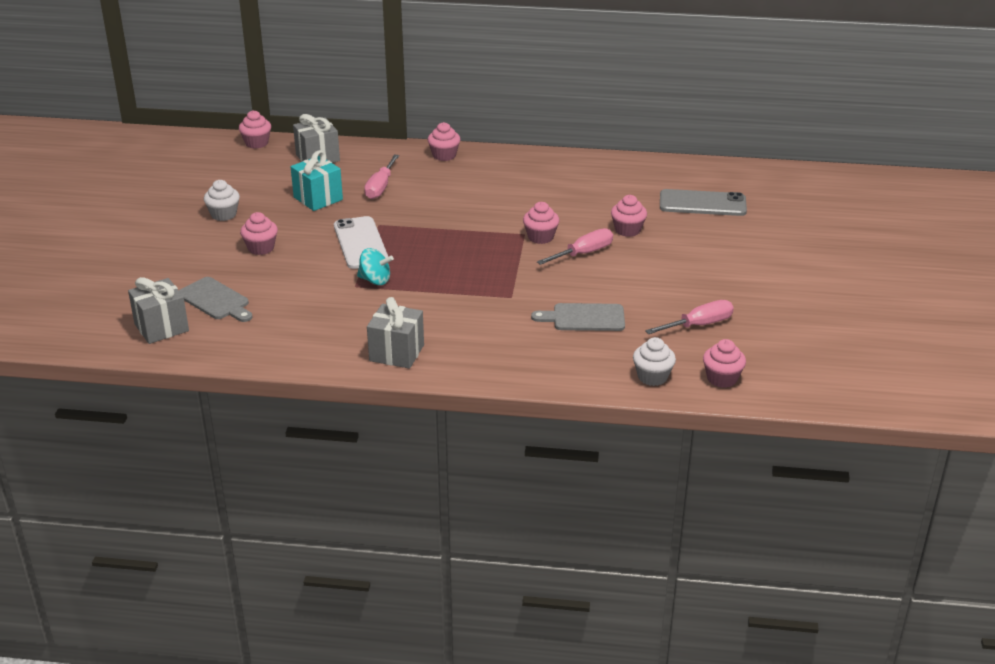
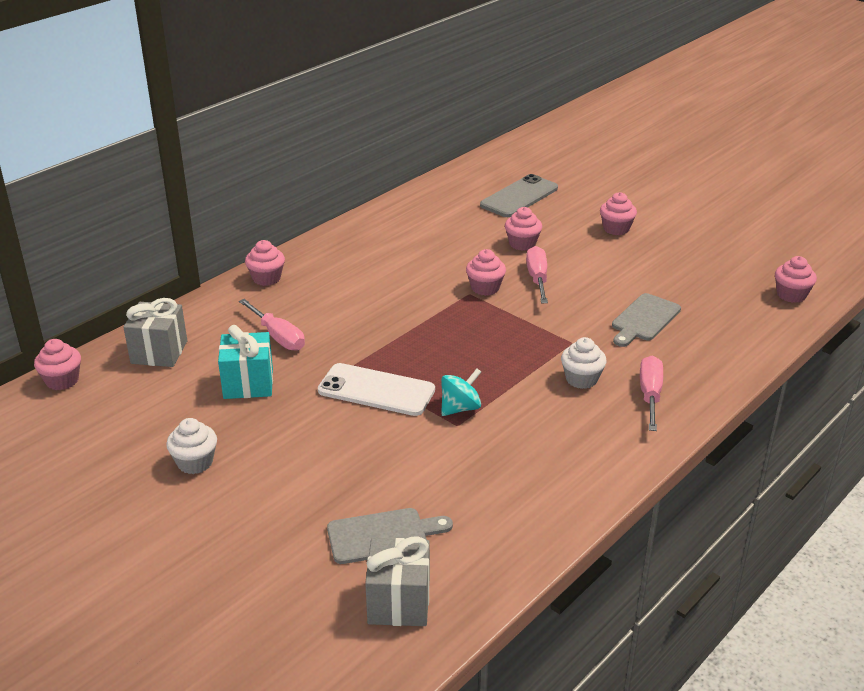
camera: 55 degrees left, 0 degrees up
(261, 248) = (305, 461): pink cupcake -> pink cupcake (616, 229)
(396, 353) = (610, 445): grey gift -> none
(652, 377) = (764, 324): white cupcake -> white cupcake (581, 379)
(699, 325) = (704, 273): pink screwdriver -> pink screwdriver (650, 395)

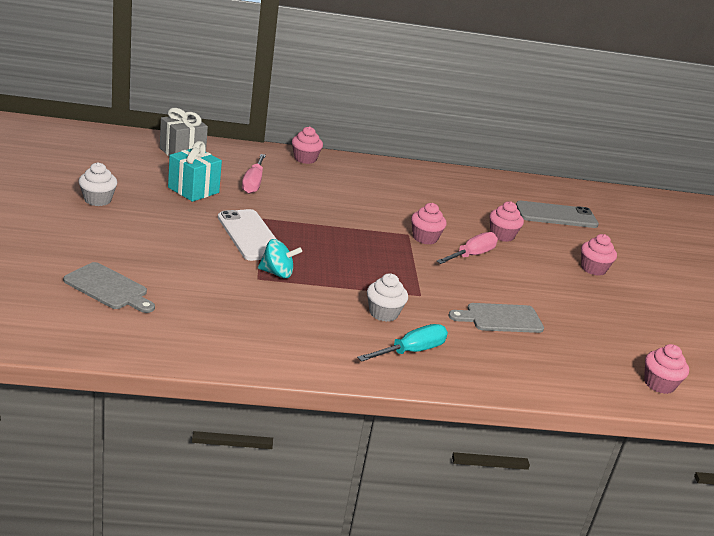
camera: 40 degrees right, 5 degrees down
(62, 380) = (116, 135): pink cupcake -> none
(399, 602) = (51, 317): grey gift -> none
(650, 395) = (411, 351): pink screwdriver -> turquoise screwdriver

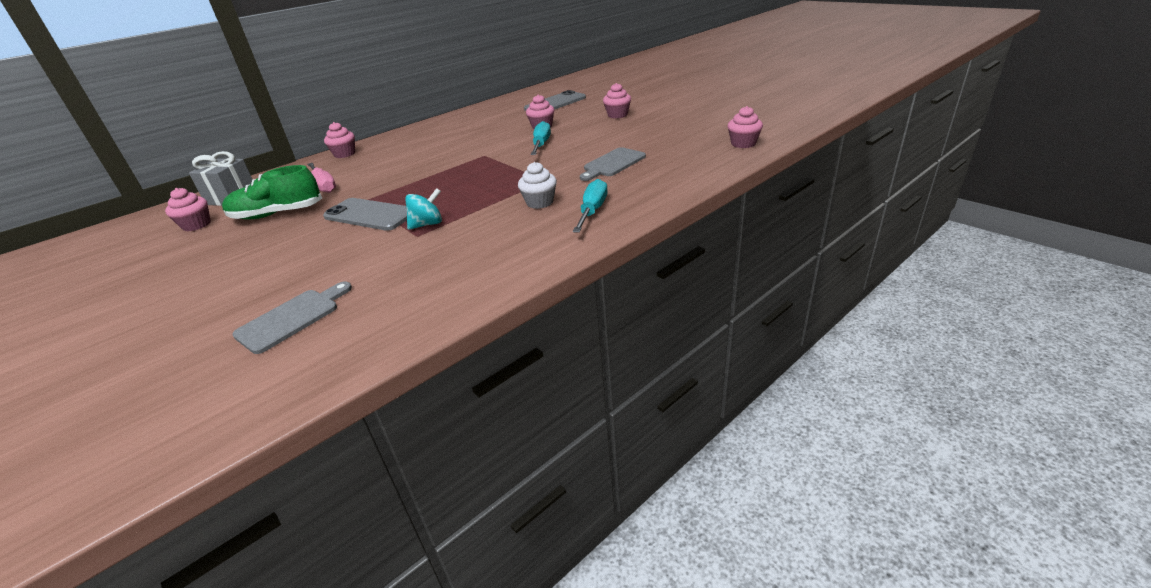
camera: 30 degrees left, 5 degrees up
(97, 200) = (190, 266): white cupcake -> none
(108, 288) = (292, 318): grey cutting board -> grey cutting board turned 45 degrees counterclockwise
(193, 190) = (277, 214): turquoise gift -> green shoe
(250, 235) = (369, 215): white phone -> grey phone
(425, 238) = (498, 151): pink cupcake -> pink cupcake (196, 225)
(471, 255) = (541, 144): pink screwdriver -> turquoise screwdriver

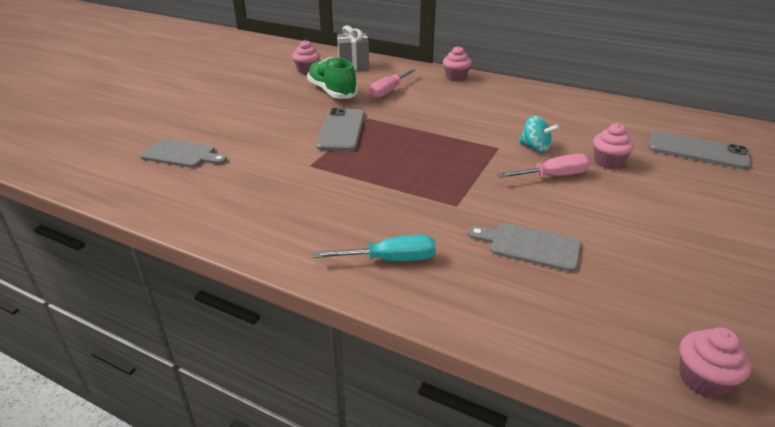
camera: 65 degrees right, 0 degrees up
(427, 224) = (332, 163): turquoise spinning top -> turquoise spinning top (535, 148)
(540, 202) = (398, 216): white cupcake -> none
(541, 144) = (552, 176): turquoise screwdriver -> pink screwdriver
(617, 115) = (705, 213): pink cupcake -> none

